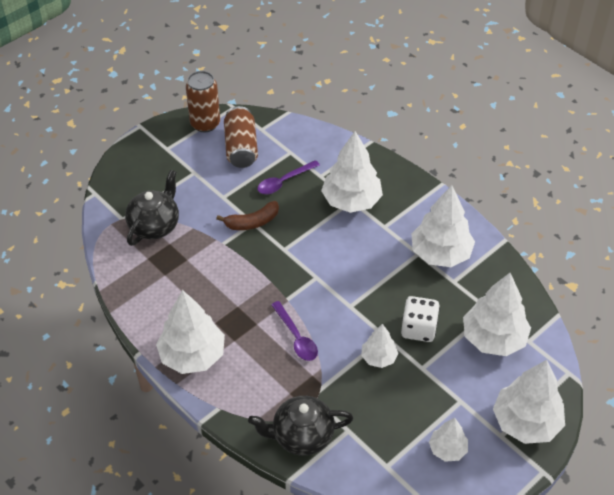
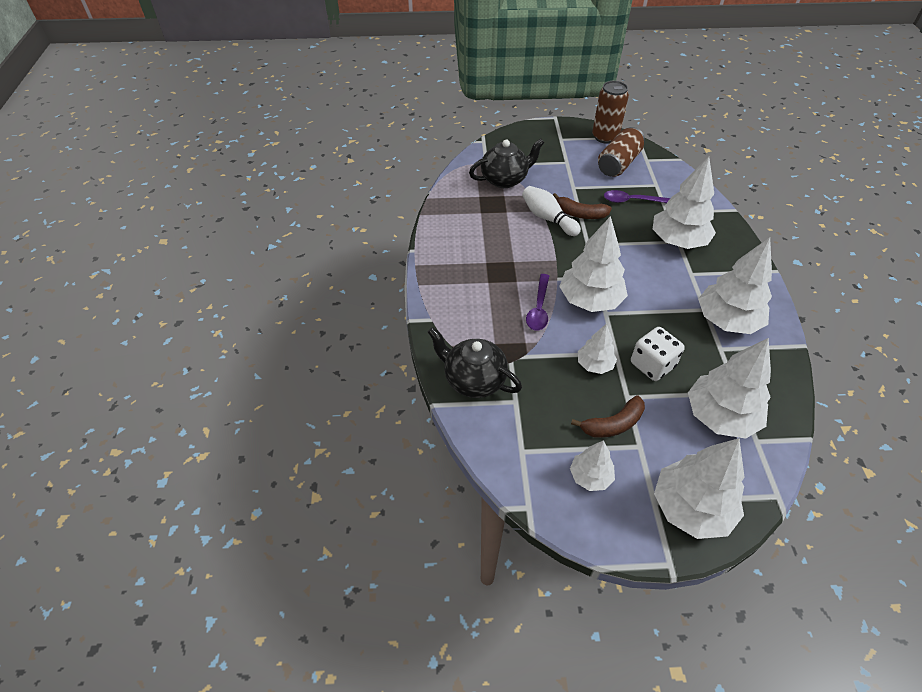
camera: 40 degrees right, 0 degrees up
(192, 355) = (448, 273): white tree -> white tree (590, 300)
(229, 244) = (548, 218): none -> white bowling pin
(430, 397) = (613, 424): none -> brown banana

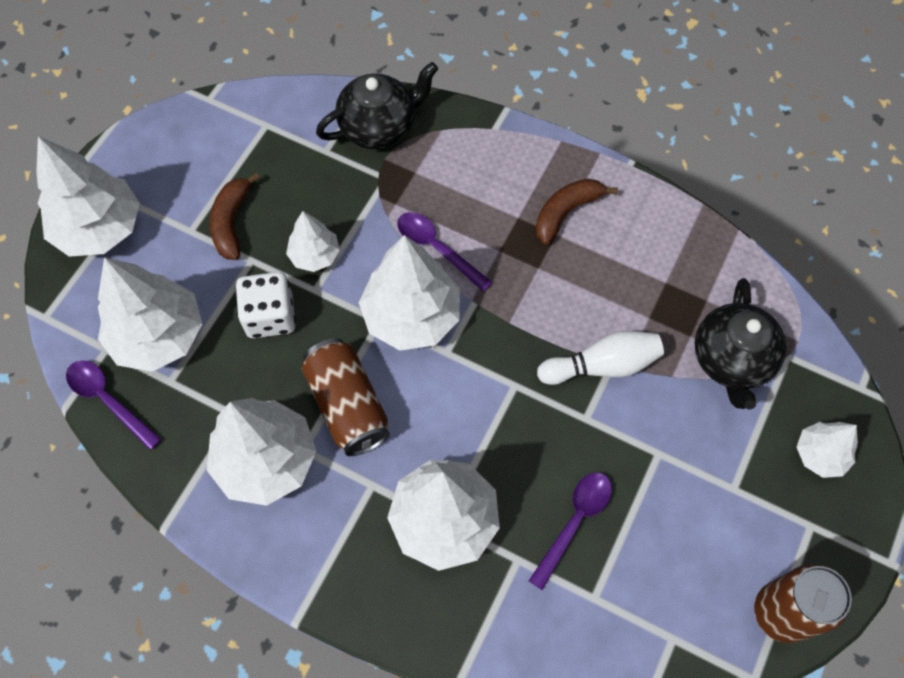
camera: 120 degrees right, 15 degrees up
(580, 214) = (587, 419): brown banana -> brown banana (566, 212)
(590, 476) = (196, 165): white tree -> white tree (820, 454)
(618, 164) = (685, 576): brown can -> brown can (347, 405)
(780, 416) = (108, 400): none -> purple spoon

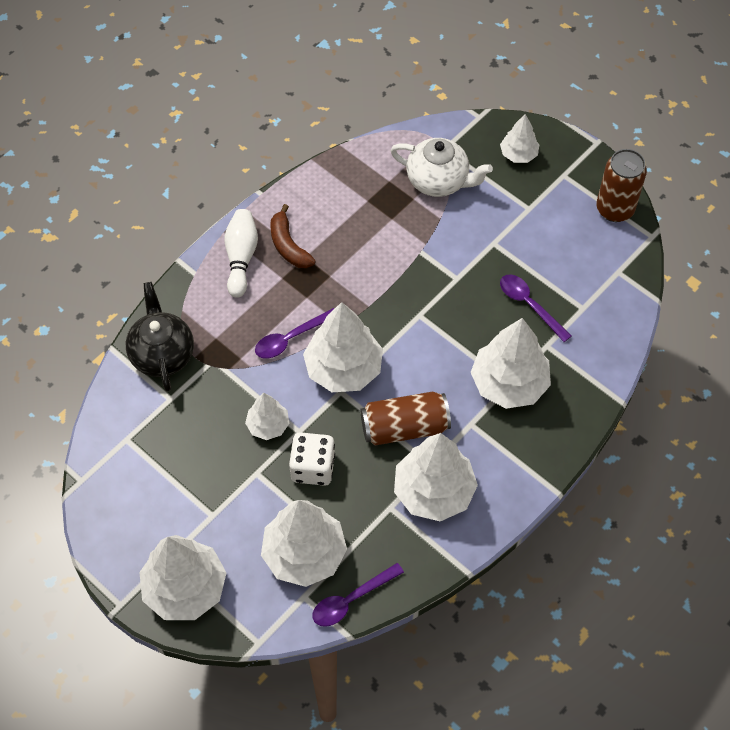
camera: 75 degrees left, 5 degrees down
(232, 222) = (216, 482): brown banana -> none
(602, 366) = (420, 257): white bowling pin -> white bowling pin (241, 258)
(731, 360) = (439, 181): black teapot -> white teapot

